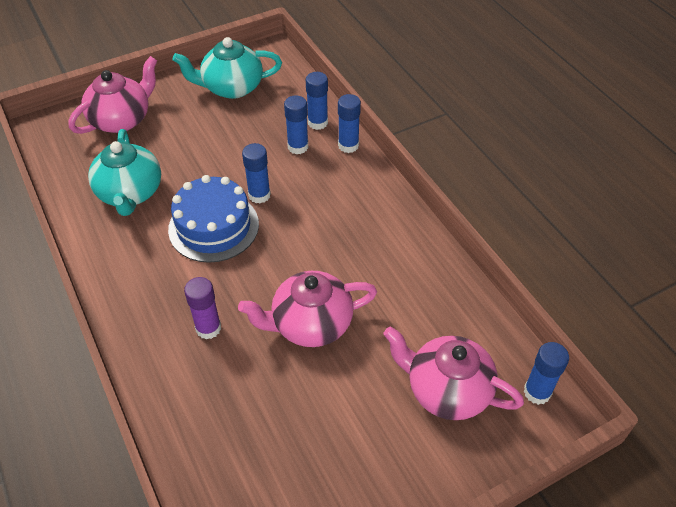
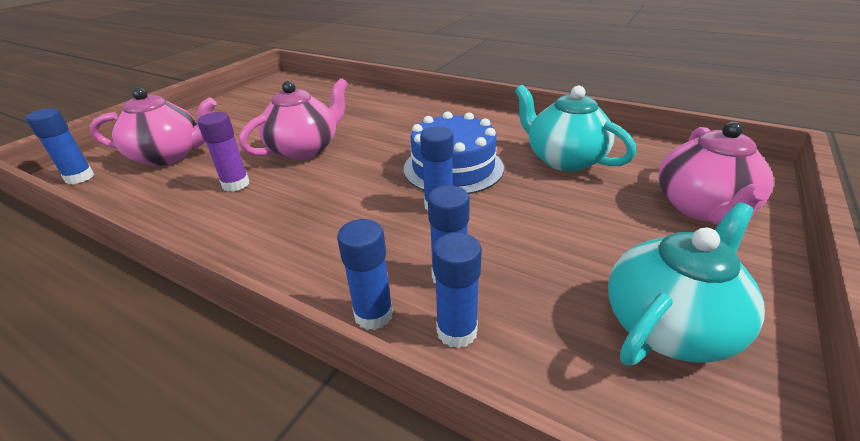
camera: 150 degrees right, 15 degrees down
(208, 328) = (385, 124): purple glue stick -> purple glue stick (236, 184)

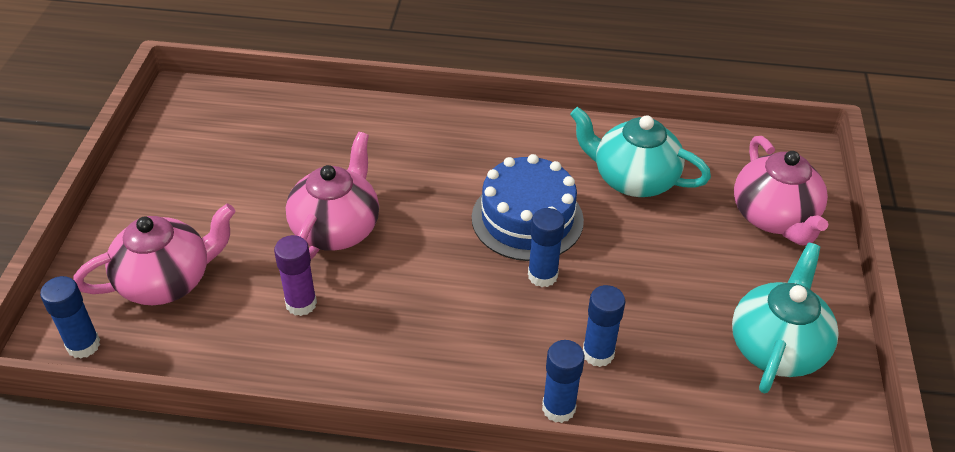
camera: 25 degrees left, 10 degrees up
(457, 331) = (631, 401): blue glue stick -> none

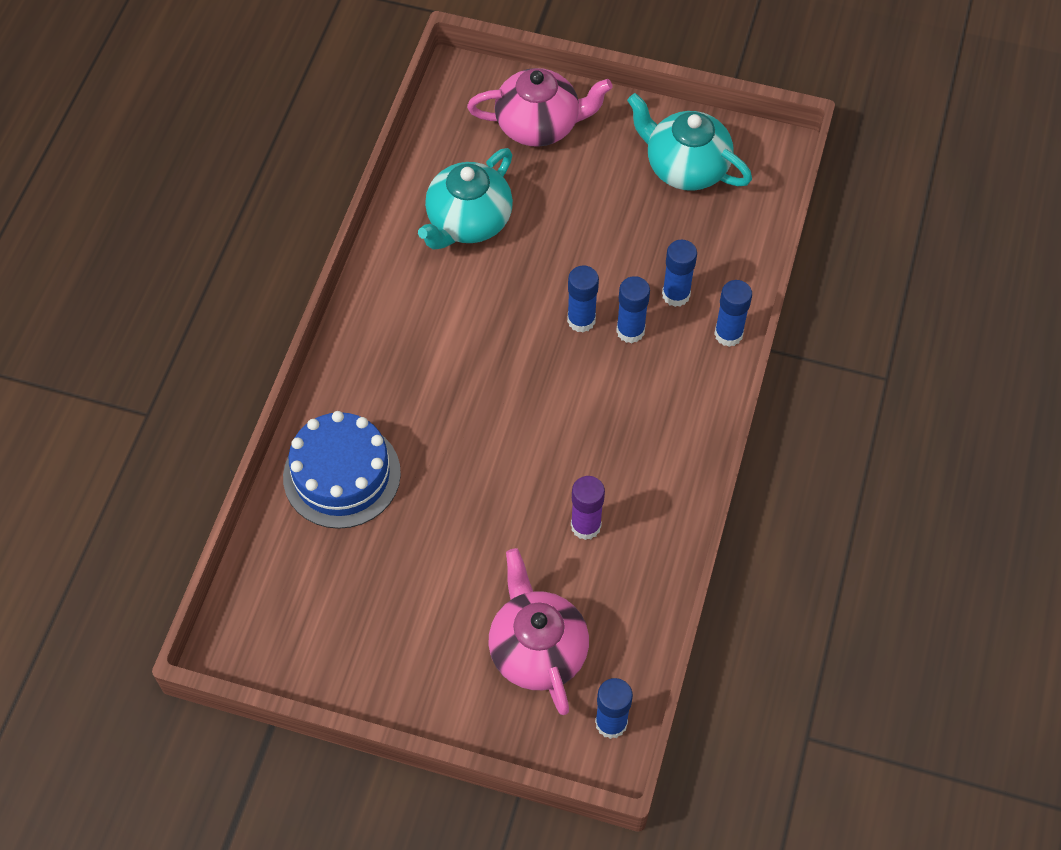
camera: 80 degrees left, 15 degrees up
(336, 228) = (489, 489): pink teapot -> none
(527, 219) = (506, 320): blue cake -> blue cake (342, 475)
(540, 317) = (630, 331): none -> blue glue stick

